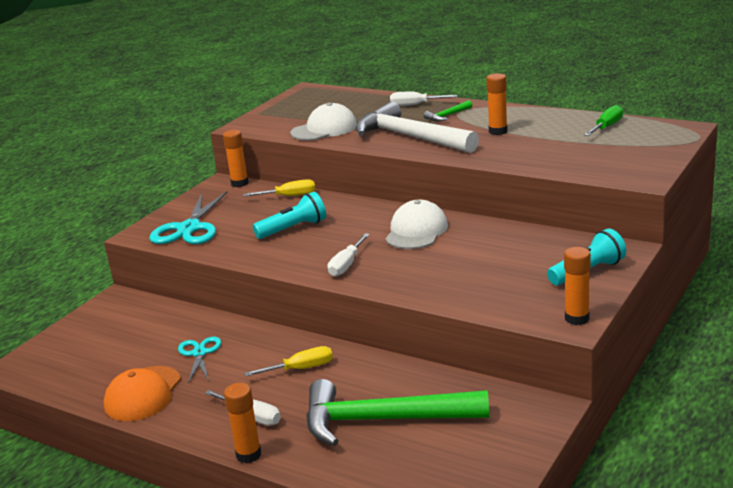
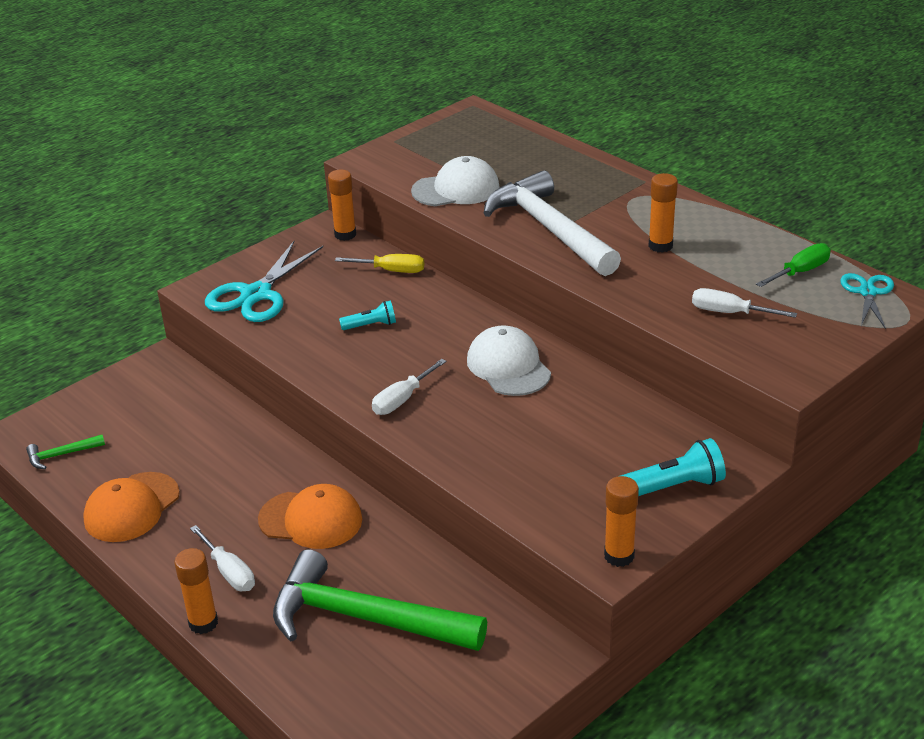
camera: 15 degrees right, 10 degrees up
(199, 353) = (214, 466): turquoise scissors -> turquoise scissors (867, 292)
(293, 229) = (371, 325): turquoise flashlight -> turquoise flashlight, size x0.61
(301, 369) = (311, 520): yellow screwdriver -> orange cap
(415, 105) = (586, 172): white screwdriver -> white screwdriver (729, 313)
(416, 231) = (508, 366): white cap -> white cap turned 60 degrees counterclockwise
(447, 116) = (615, 202): green hammer -> green hammer (61, 455)

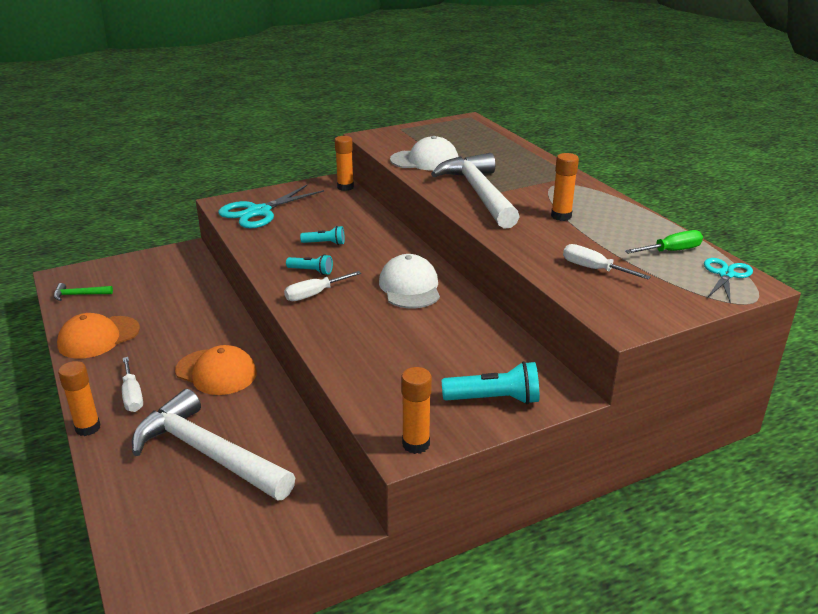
camera: 15 degrees right, 5 degrees down
(364, 618) = (207, 453): green hammer -> white hammer
(378, 368) = (311, 271): none -> turquoise flashlight
(391, 271) = (363, 213): yellow screwdriver -> none

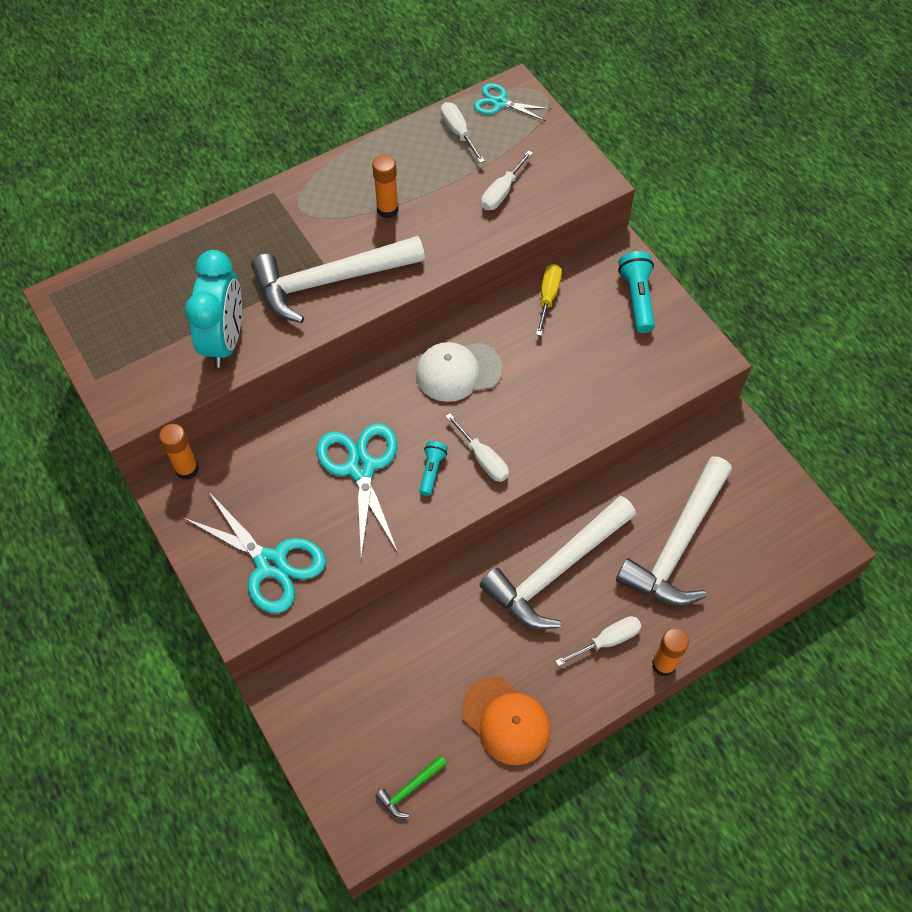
camera: 95 degrees left, 30 degrees up
(79, 295) = (410, 789): green hammer -> green hammer turned 60 degrees clockwise
(216, 372) = (556, 570): orange cap -> white hammer
(325, 243) = (361, 468): turquoise flashlight -> turquoise scissors
(416, 444) = (704, 349): orange glue stick -> none
(425, 160) = (225, 340): white cap -> turquoise clock
(496, 340) = (548, 297): none -> yellow screwdriver
(671, 251) = (458, 132): green screwdriver -> white screwdriver

